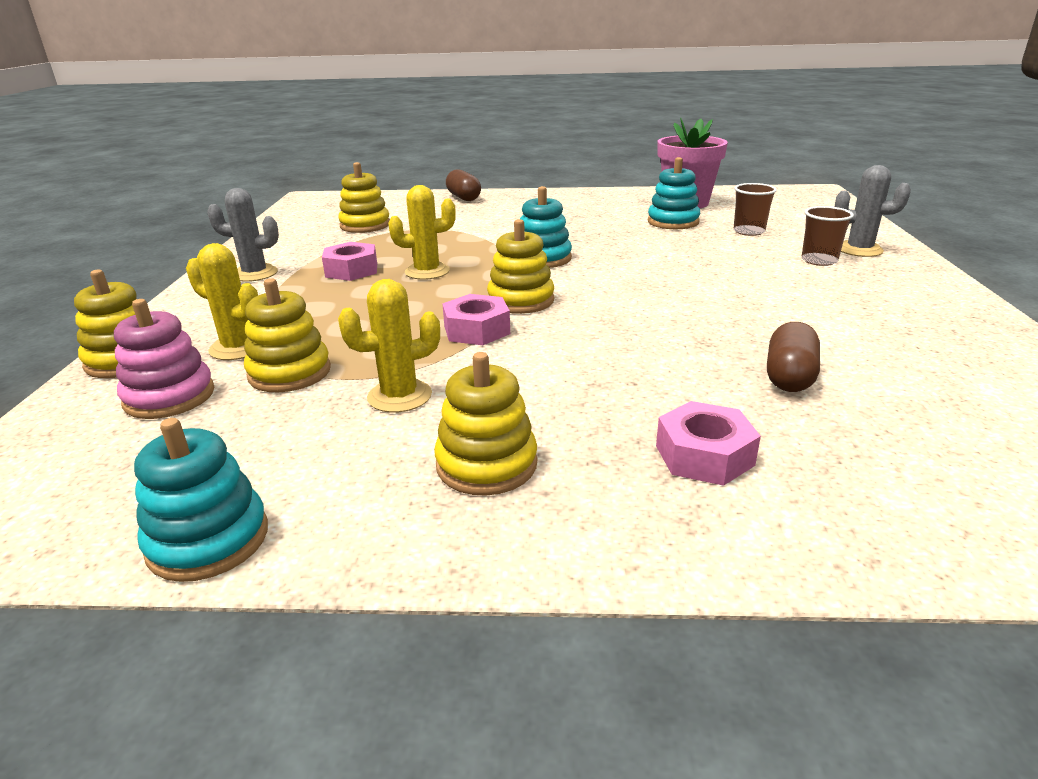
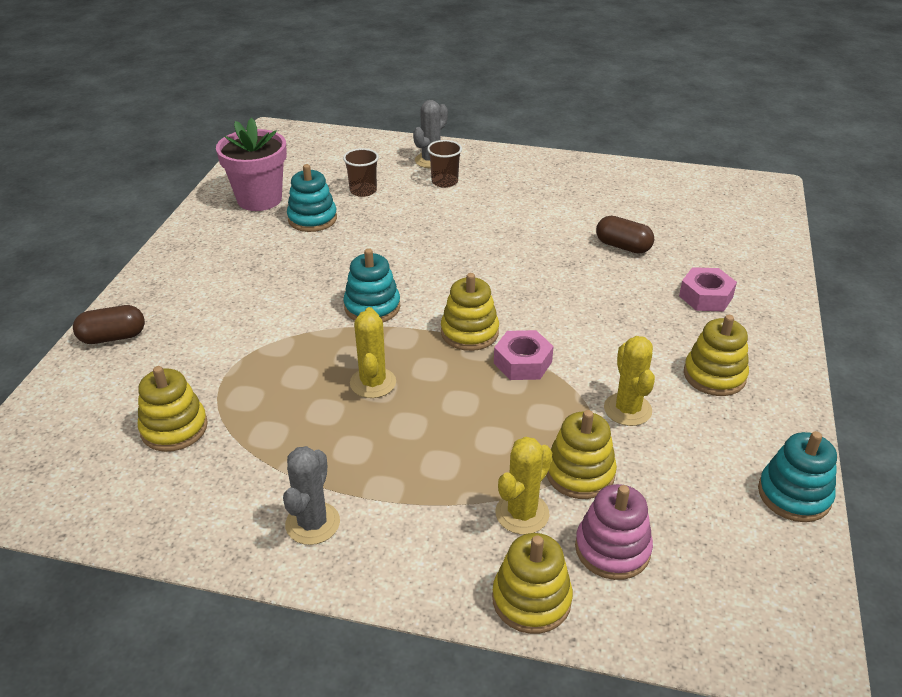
camera: 80 degrees left, 10 degrees up
(351, 270) = (341, 438): pink nut -> none

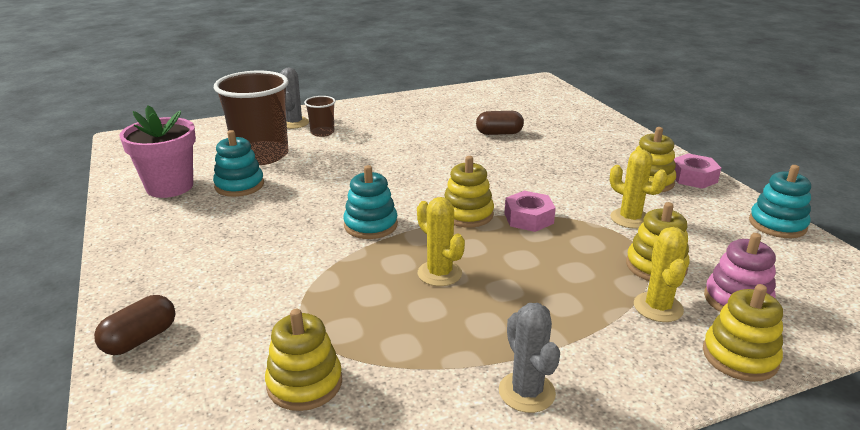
camera: 35 degrees left, 10 degrees down
(363, 191) = (261, 155): brown cup -> brown cup, size x2.12
(705, 296) = (585, 143): pink nut -> pink nut (693, 177)

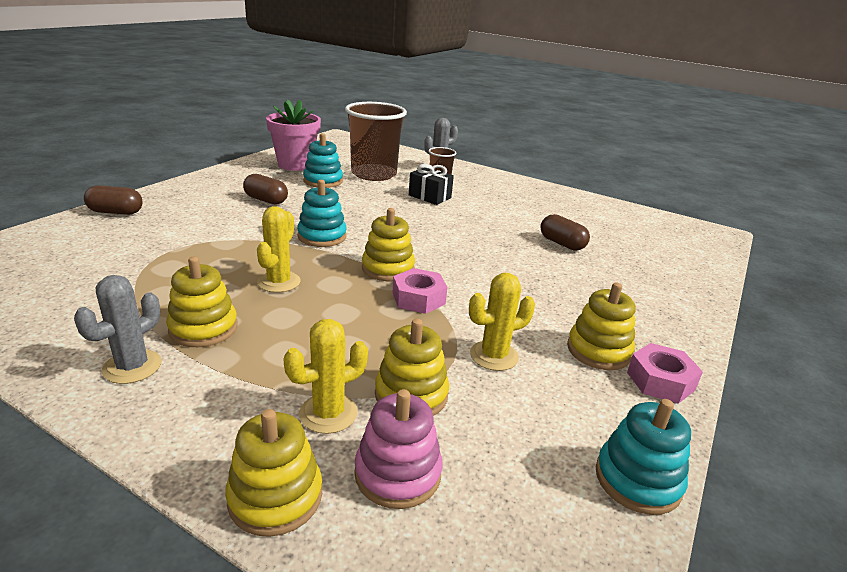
camera: 50 degrees right, 0 degrees up
(244, 230) = (266, 200): none -> brown capsule
(304, 383) = (96, 273): yellow stacking toy -> yellow stacking toy (203, 328)
(350, 149) = (429, 196): none -> black gift
(630, 218) = (494, 356): yellow cactus -> yellow cactus turned 60 degrees clockwise

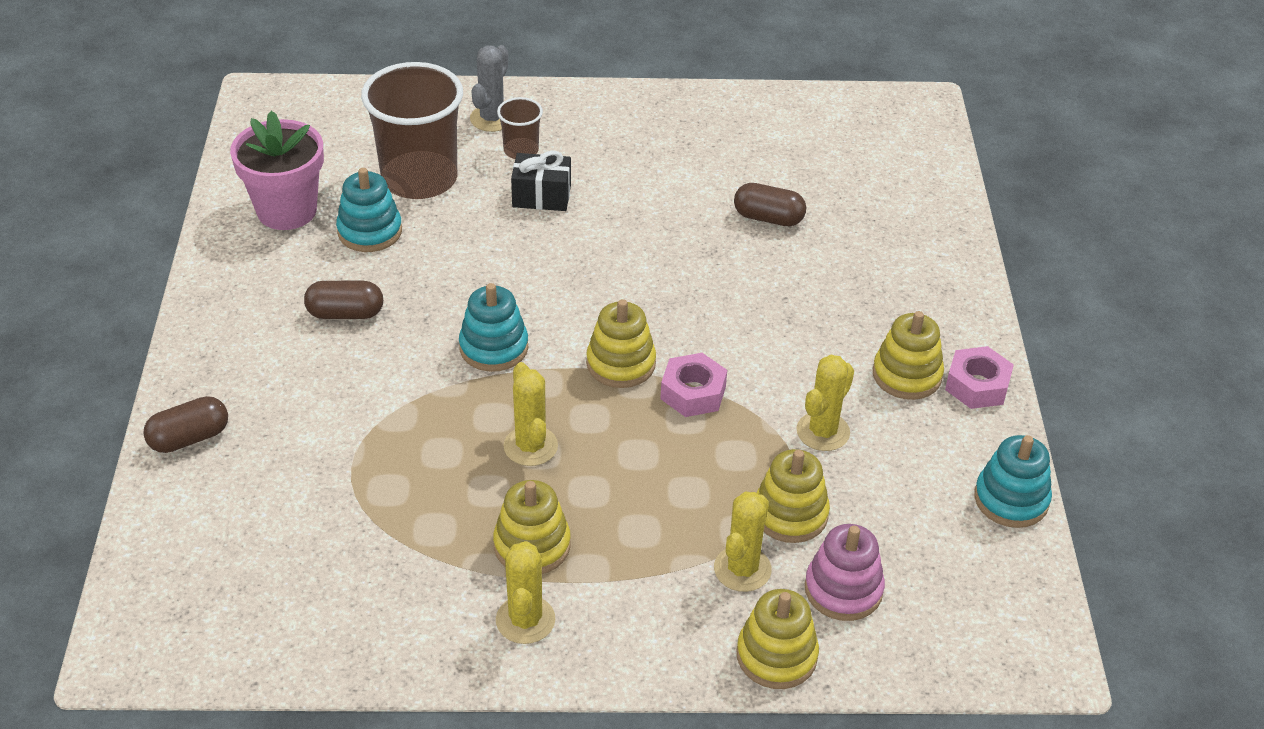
camera: 30 degrees left, 15 degrees up
(132, 367) = (525, 620): grey cactus -> yellow cactus

